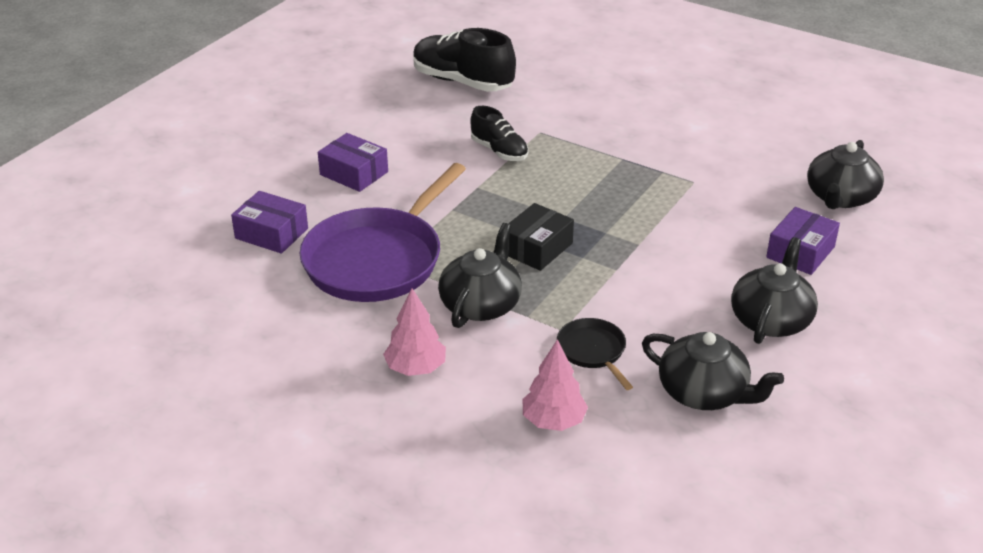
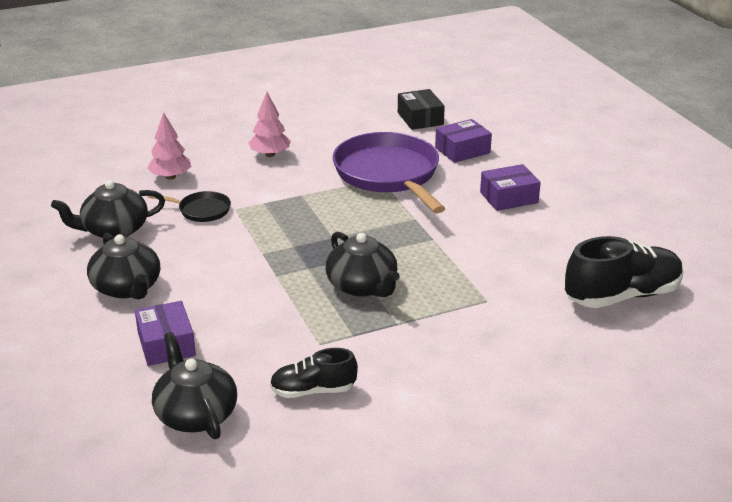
camera: 125 degrees right, 5 degrees down
(481, 304) = (296, 192): black teapot -> black teapot (362, 286)
(499, 151) = (475, 268): black shoe -> black shoe (313, 391)
(537, 248) = (326, 233): black box -> black box (420, 118)

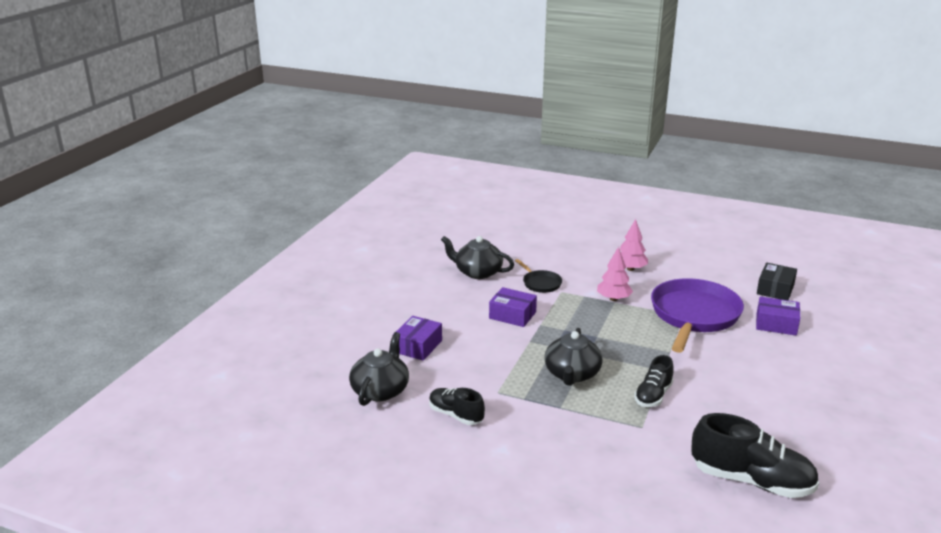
camera: 45 degrees right, 5 degrees down
(127, 288) = (440, 306): black teapot -> none
(170, 177) = (550, 256): pink tree -> pink tree (613, 299)
(457, 266) = (653, 395): none -> black shoe
(509, 197) = (764, 371): purple box -> purple box (512, 315)

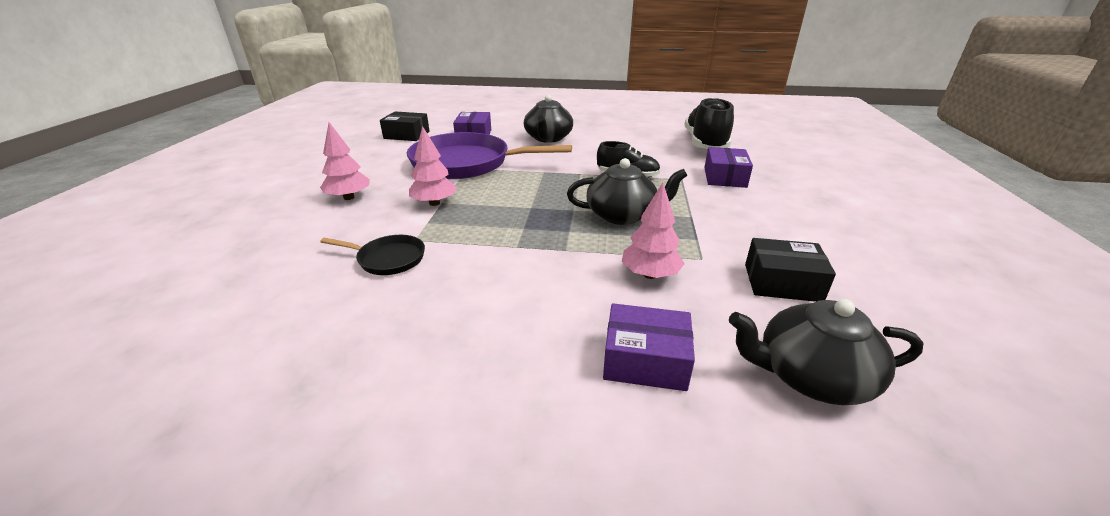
camera: 105 degrees left, 5 degrees up
(456, 415) = (782, 282): black shoe -> black box
(477, 272) = (334, 335): black teapot -> black teapot (548, 138)
(487, 366) = (650, 275): none -> pink tree
(512, 315) = (497, 272): purple box -> purple box (725, 177)
(540, 283) = (388, 259): black pan -> black pan turned 60 degrees clockwise

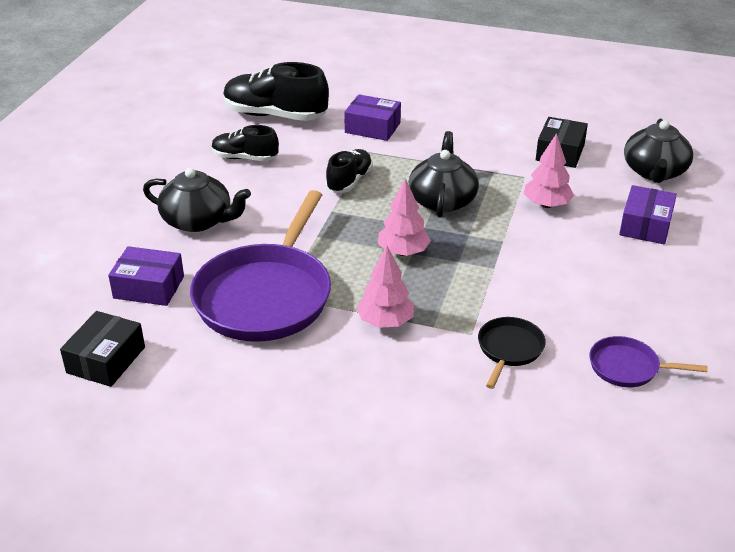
camera: 80 degrees left, 5 degrees up
(339, 336) = (628, 367): none -> purple pan
(349, 197) = (349, 397): pink tree -> pink tree (403, 252)
(635, 141) = (245, 158): none -> black shoe

